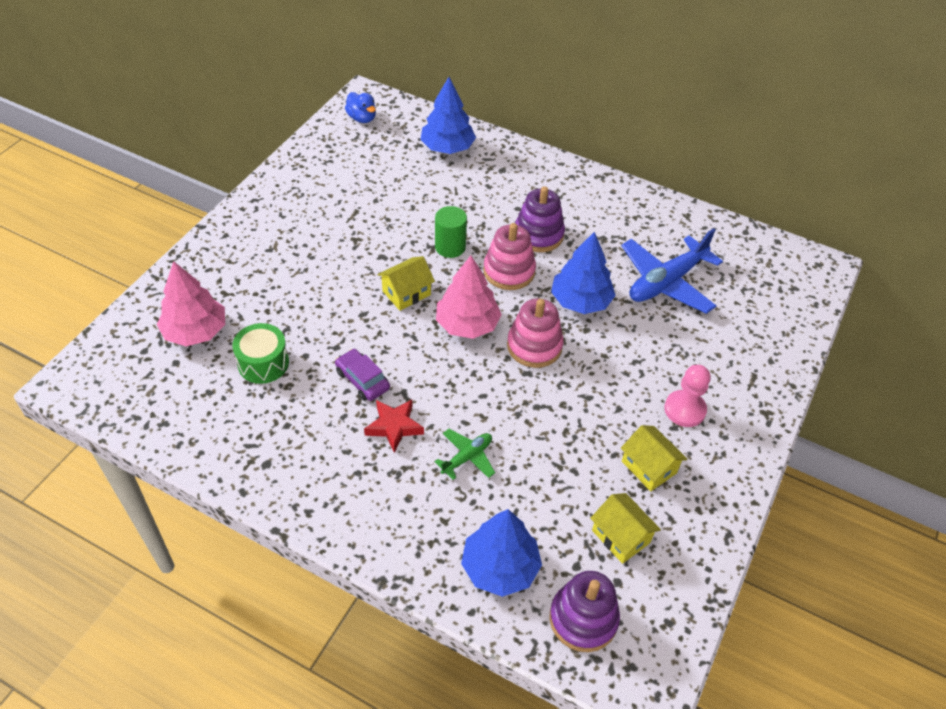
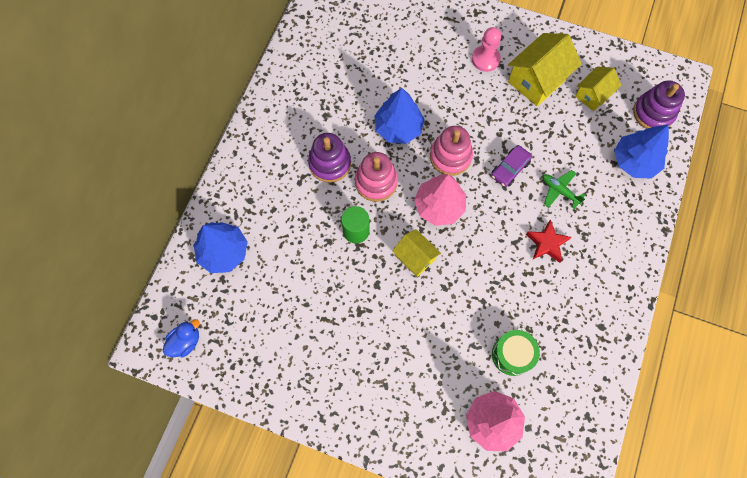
camera: 95 degrees left, 20 degrees up
(362, 380) = (511, 274): purple car -> purple car (510, 169)
(649, 467) = (537, 80): yellow house -> yellow house, size x1.63
(666, 282) = (367, 70): blue plane -> none

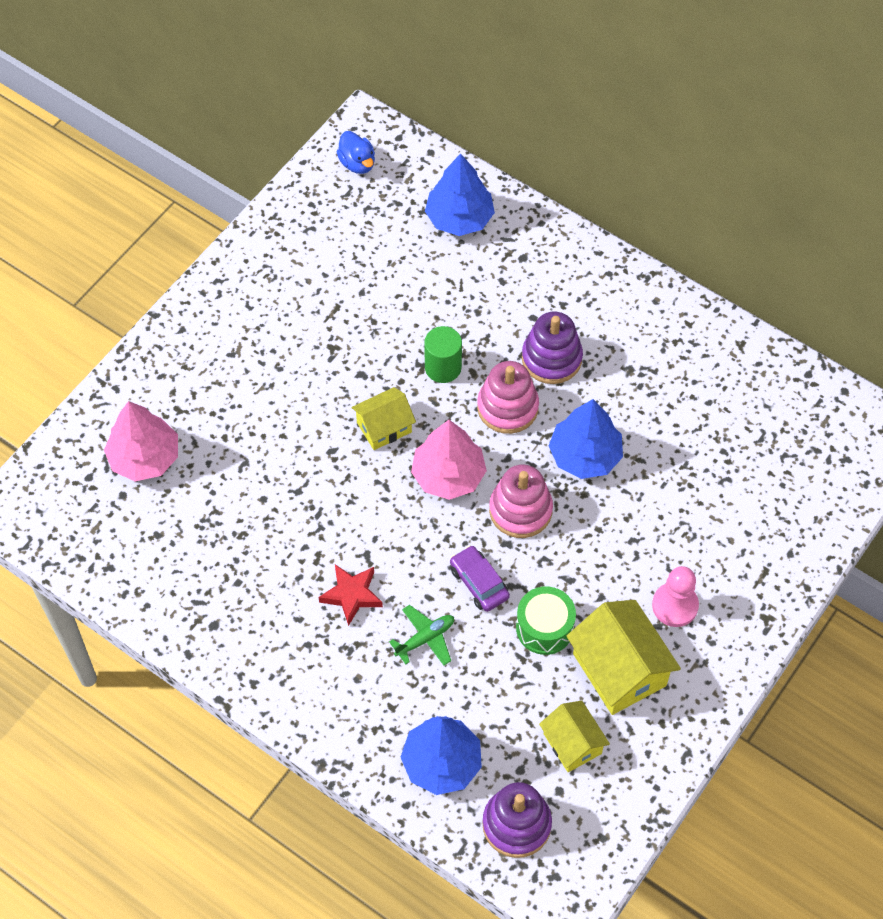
camera: 105 degrees right, 10 degrees down
(512, 355) = (217, 504): green drum -> green drum (544, 628)

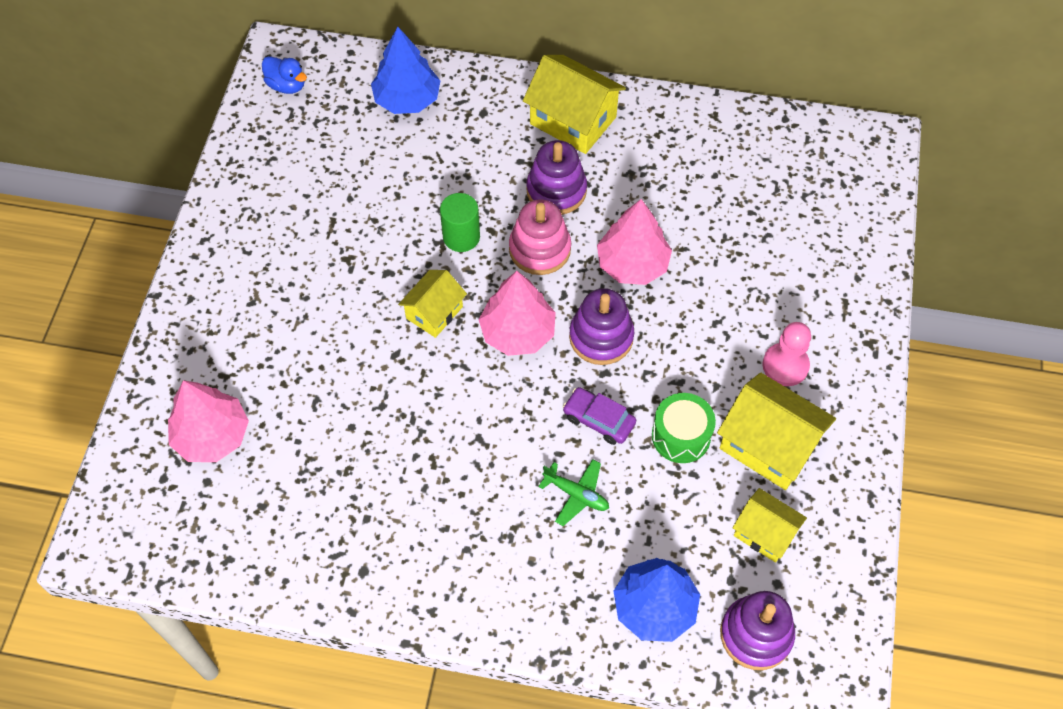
camera: 25 degrees left, 0 degrees up
(351, 595) = (484, 483): red star -> none
(425, 638) = (576, 494): green plane -> green plane turned 90 degrees clockwise
(520, 510) = (601, 337): pink stacking toy -> purple stacking toy
(585, 455) = (632, 264): blue tree -> pink tree
(602, 297) = (573, 120): none -> yellow house

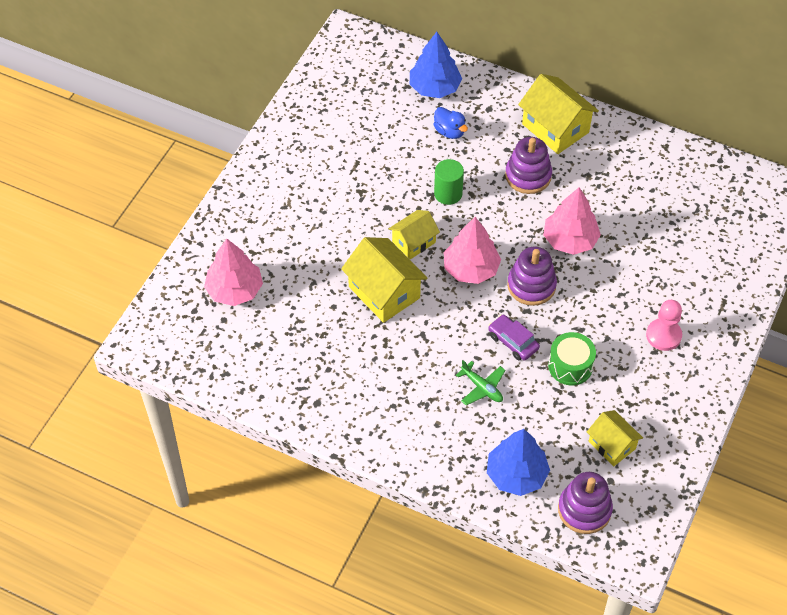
camera: 15 degrees right, 5 degrees down
(287, 85) = (348, 60): blue duck -> blue duck (449, 131)
(540, 249) = (503, 215): pink stacking toy -> none
(768, 445) = (633, 387): yellow house -> yellow house (384, 292)

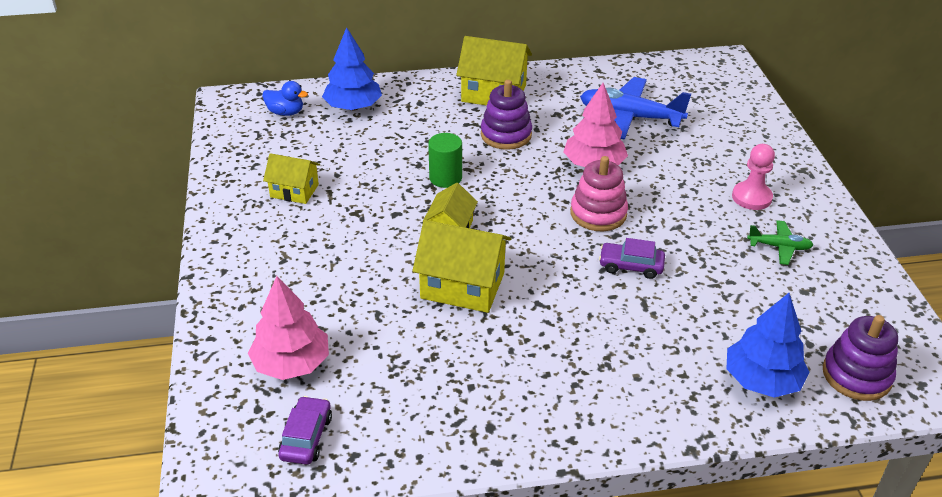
camera: 35 degrees left, 15 degrees down
(208, 346) = (306, 437): none -> purple car
(449, 131) = (400, 132): blue duck -> blue duck (286, 112)
(471, 269) = (528, 226): pink tree -> none
(482, 387) = (645, 320): green plane -> green plane (779, 247)
(531, 285) = (598, 213): purple stacking toy -> pink stacking toy
(570, 366) = (703, 259): green drum -> none
(612, 445) = (813, 305): yellow house -> yellow house (294, 191)
(643, 209) = (630, 117): none -> blue plane

